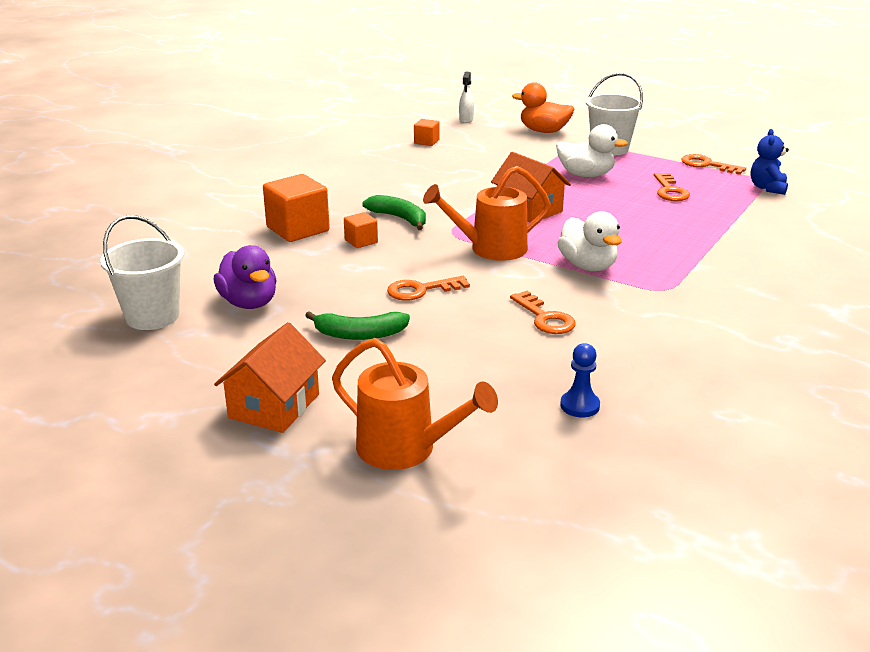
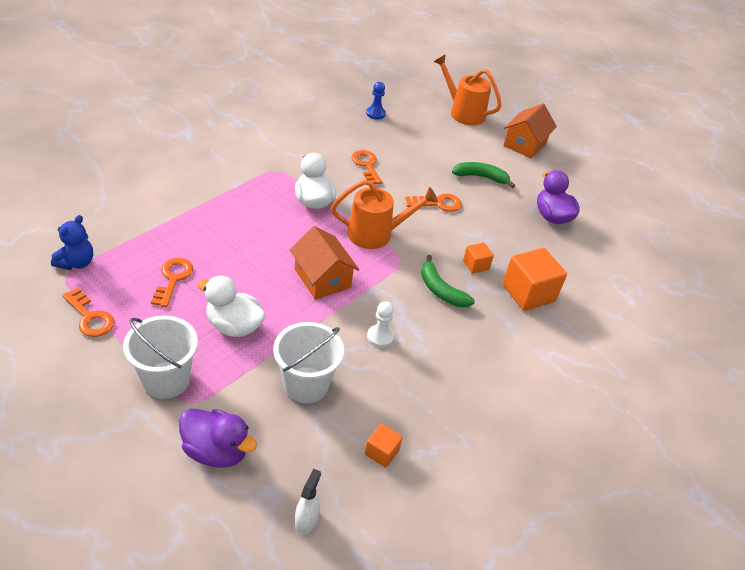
camera: 175 degrees left, 15 degrees up
(152, 316) = (610, 218): white bucket -> white bucket (306, 385)
(451, 185) = (380, 337): none -> white pawn
(544, 131) = (216, 451): orange duck -> purple duck

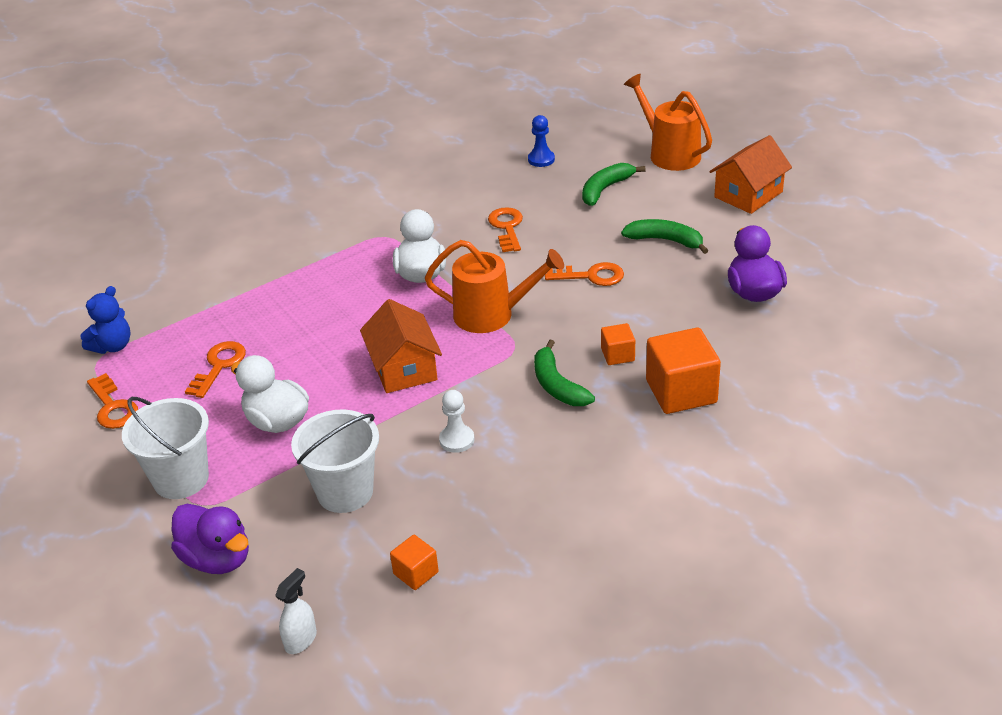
camera: 20 degrees right, 5 degrees down
(427, 138) = (605, 189): none -> green banana

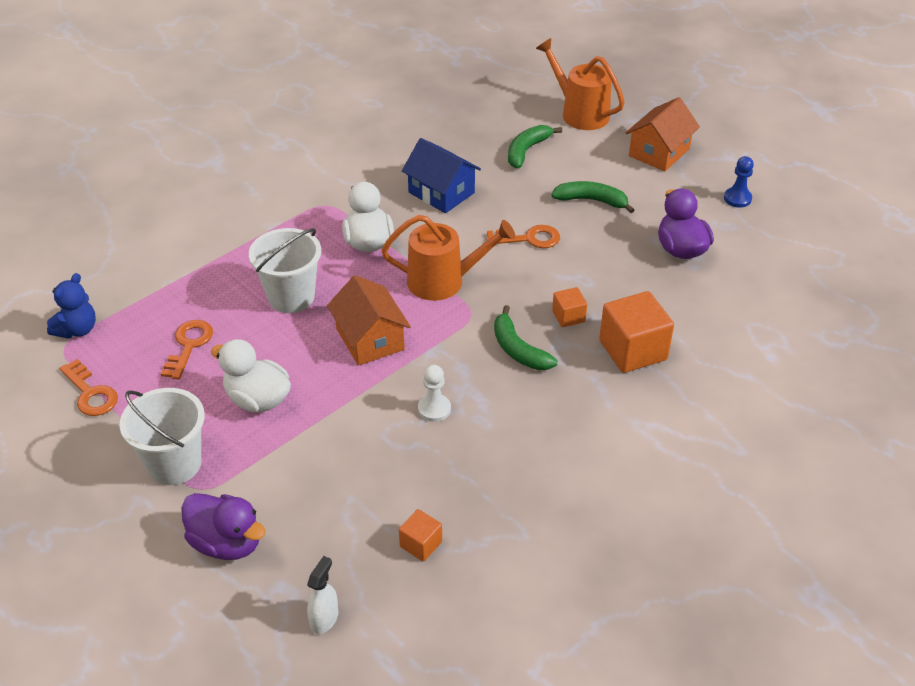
camera: 10 degrees left, 5 degrees up
(345, 492) = (338, 467): white bucket -> white bucket (291, 297)
(507, 228) = (441, 192): orange key -> blue house
(541, 159) = (461, 122): blue pawn -> blue pawn (737, 198)

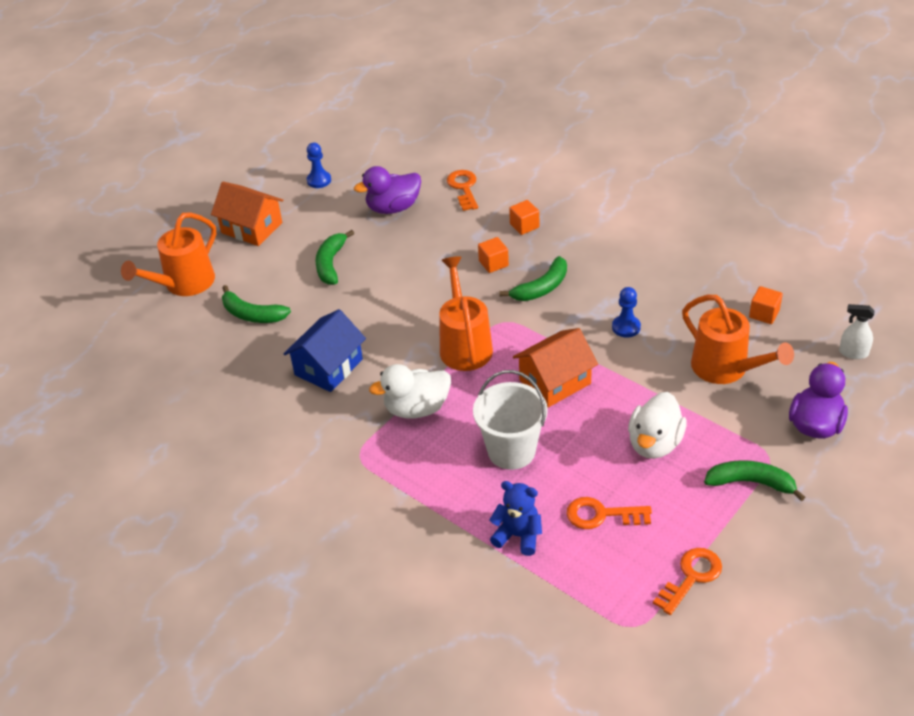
camera: 95 degrees left, 0 degrees up
(77, 330) = (606, 622): blue teddy bear -> blue teddy bear (518, 536)
(174, 464) = (750, 483): white bucket -> green banana
(340, 483) = (726, 369): none -> orange watering can
(434, 409) = (626, 327): white pawn -> blue pawn
(528, 238) = (393, 298): orange key -> orange key (464, 188)
(633, 350) = (524, 226): orange cube -> orange cube, size x0.52

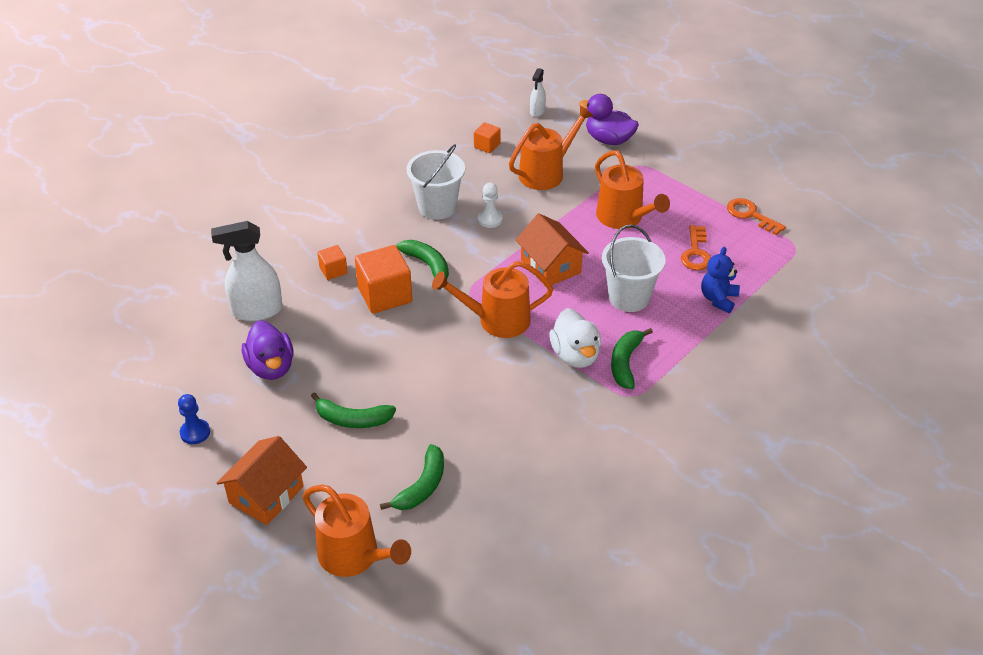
camera: 90 degrees left, 0 degrees up
(328, 367) = (513, 419): blue house -> none
(464, 188) = (256, 310): orange key -> white spray bottle
(493, 263) = (385, 295): orange cube -> orange cube, size x1.93
(626, 327) = (490, 219): blue pawn -> white pawn
(638, 285) = (437, 207): none -> white bucket
(654, 443) = (624, 218): white duck -> orange watering can
(750, 483) = (664, 177): green banana -> green banana (625, 363)

